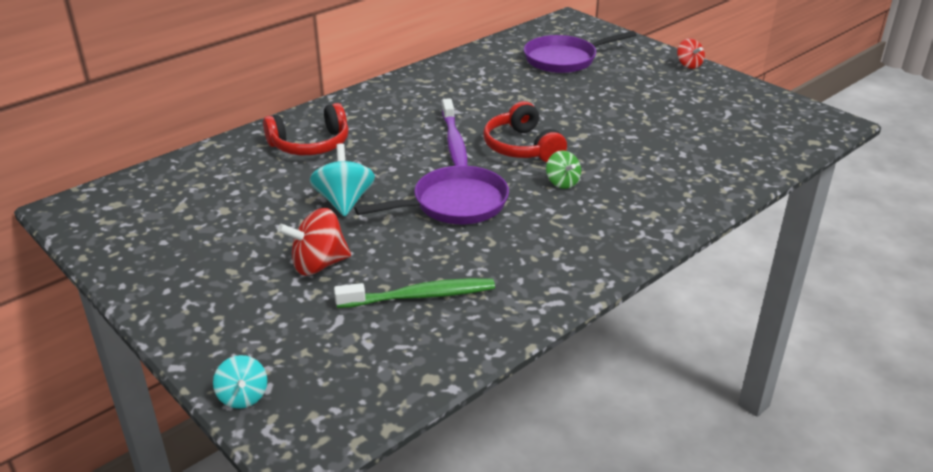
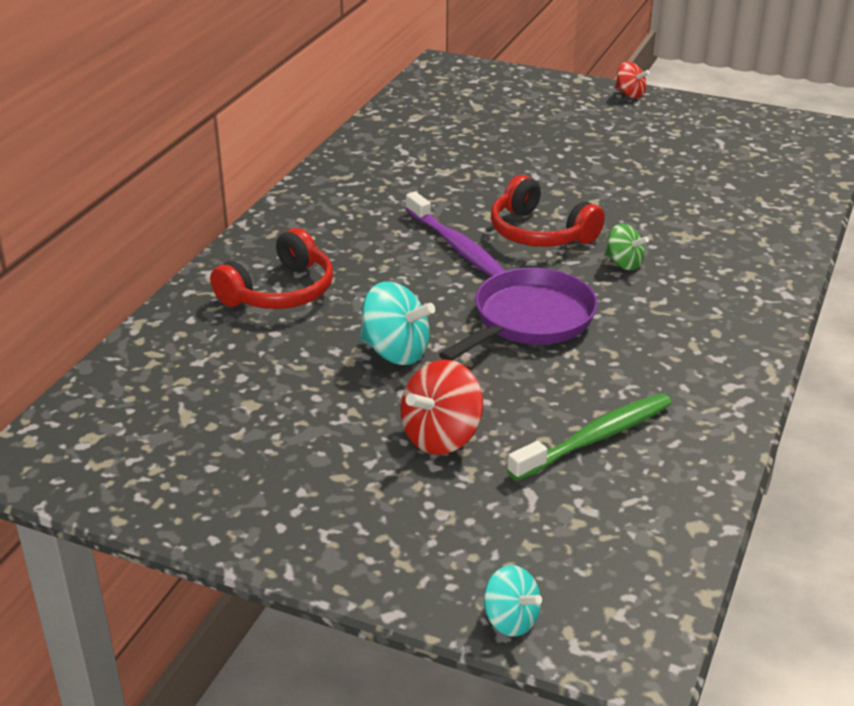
camera: 25 degrees left, 0 degrees up
(344, 202) = (395, 352): turquoise spinning top -> turquoise spinning top turned 150 degrees clockwise
(564, 59) = (487, 115): purple pan -> none

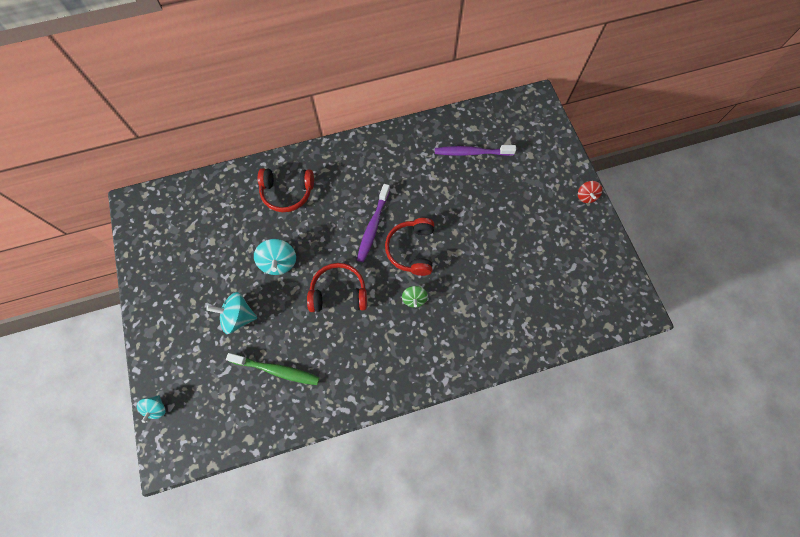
camera: 50 degrees right, 35 degrees up
(441, 437) = (238, 317): red spinning top -> turquoise spinning top
(453, 132) = (472, 152): none -> purple toothbrush
(528, 320) = (338, 293): purple pan -> red headphones

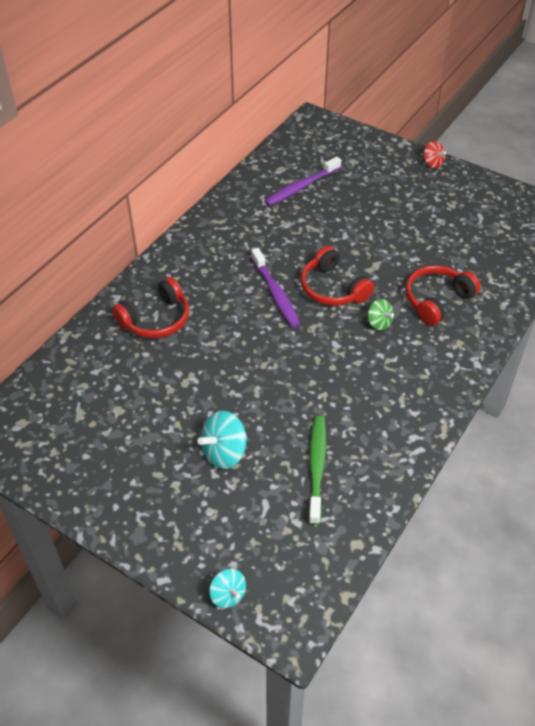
camera: 40 degrees left, 20 degrees down
(276, 370) = (317, 467): green toothbrush -> green toothbrush turned 60 degrees counterclockwise
(279, 262) = (214, 380): turquoise spinning top -> none
(338, 293) = (303, 364): red headphones -> red headphones (437, 300)

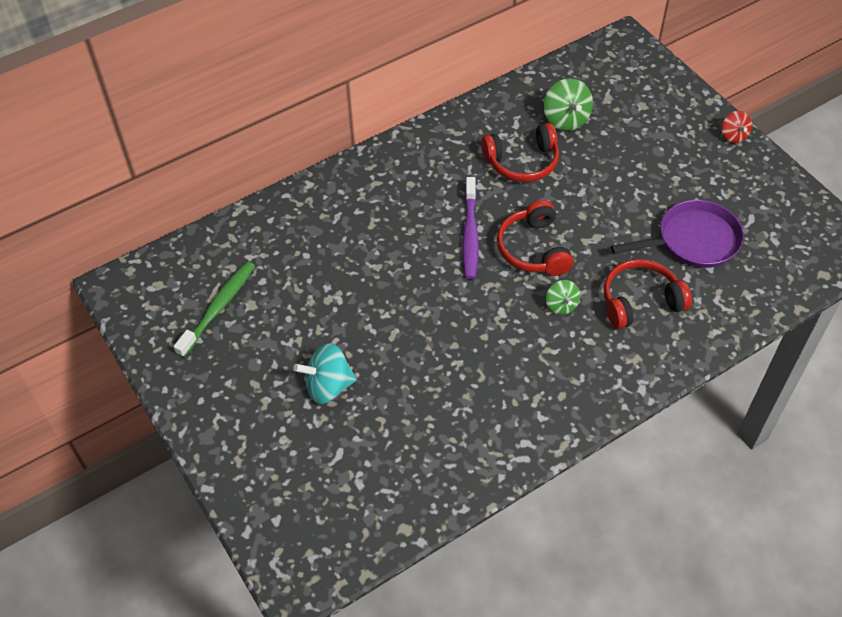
camera: 25 degrees right, 5 degrees up
(156, 319) = (335, 221): red headphones -> red headphones (522, 162)
(228, 595) = (257, 527): turquoise spinning top -> none
(301, 187) = (566, 119): purple toothbrush -> green spinning top
(317, 467) = (409, 436): green toothbrush -> green toothbrush (218, 308)
(448, 244) = (692, 241): none -> purple pan

